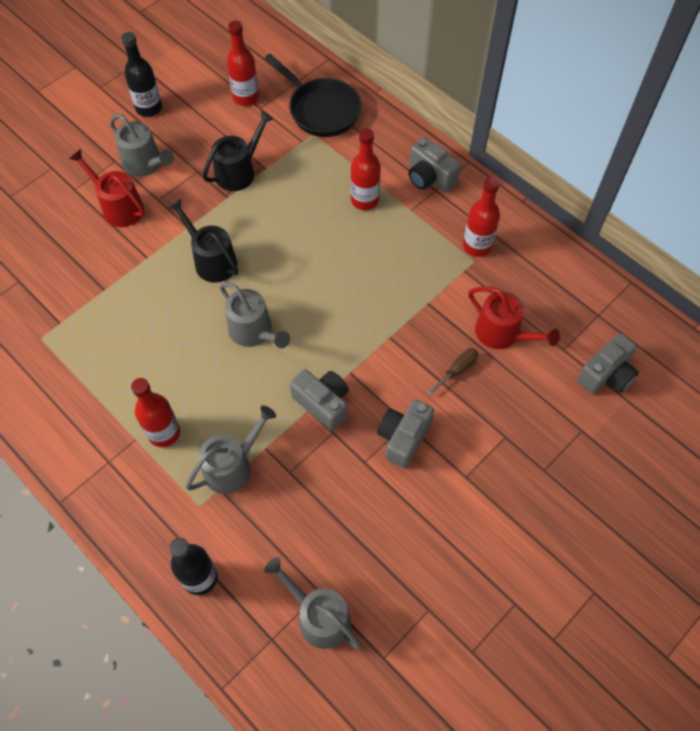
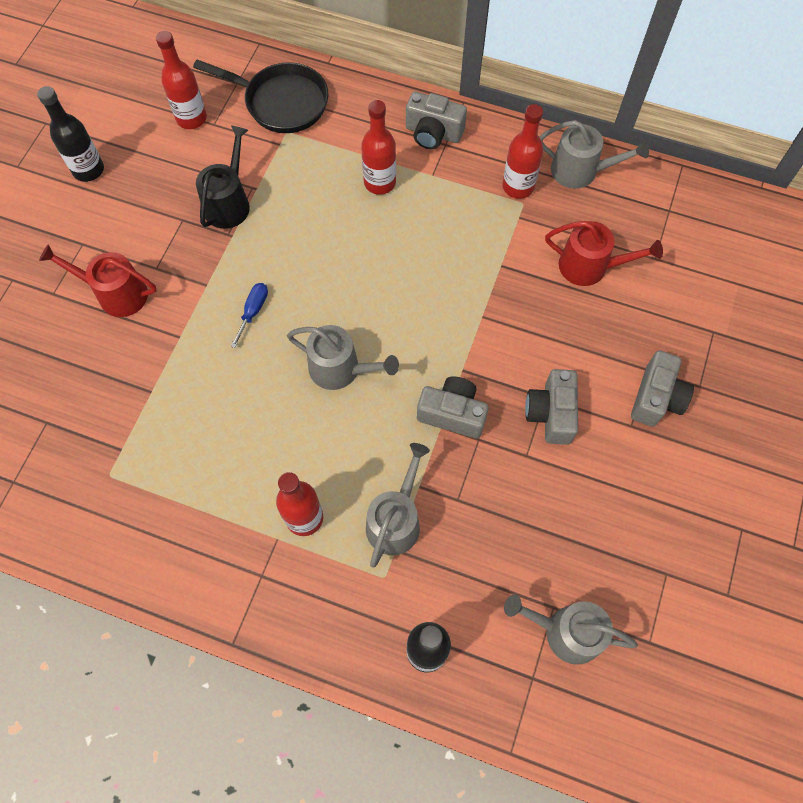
camera: 25 degrees left, 5 degrees up
(145, 164) = (119, 234): grey watering can -> grey watering can (580, 171)
(212, 260) = (253, 311): black watering can -> blue screwdriver
(457, 370) = (566, 322): brown screwdriver -> none
(606, 375) = (707, 267): grey camera -> grey camera (656, 398)

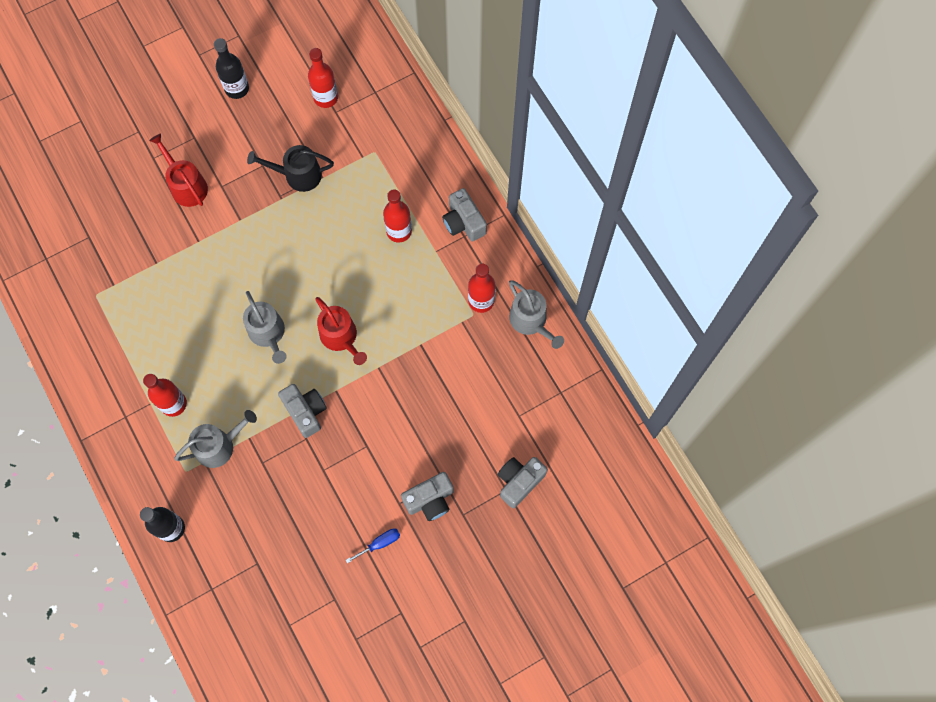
camera: 40 degrees right, 5 degrees up
(229, 203) = (298, 175): black watering can -> black watering can turned 150 degrees counterclockwise
(253, 311) = (251, 258): blue screwdriver -> blue screwdriver (380, 543)
(281, 102) = (389, 128): black pan -> none
(551, 413) = (360, 458): grey camera -> grey camera (519, 482)
(566, 632) = (251, 581): grey watering can -> none
(589, 266) = (472, 388): red watering can -> red watering can (341, 337)

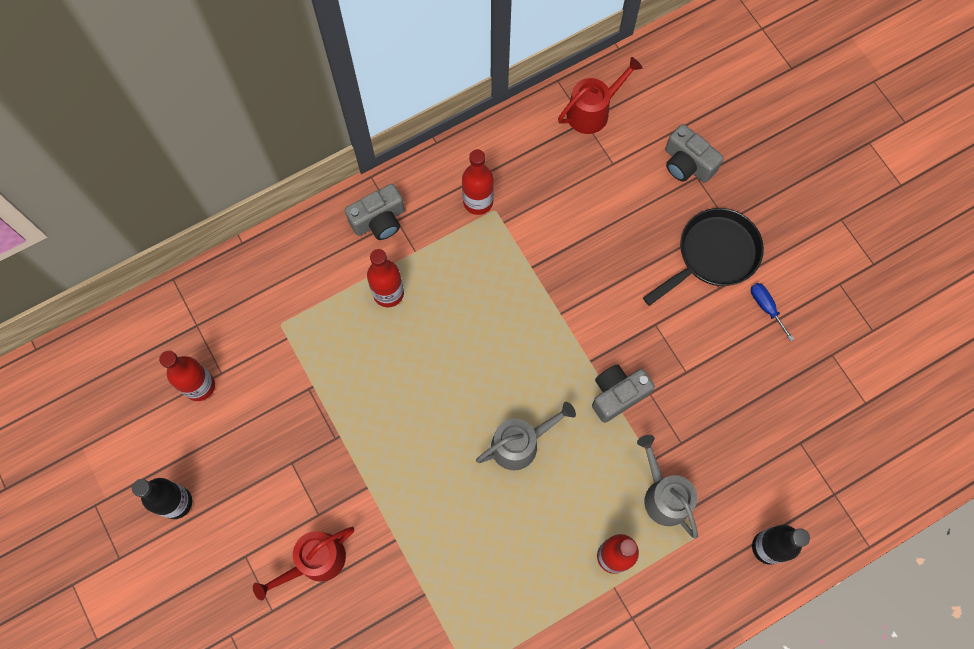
camera: 90 degrees left, 0 degrees up
(298, 175) = (307, 416): black watering can -> none
(341, 337) = (524, 357): red watering can -> red watering can (592, 111)
(430, 500) = (713, 255): grey camera -> black pan
(530, 321) = (502, 150): grey watering can -> none

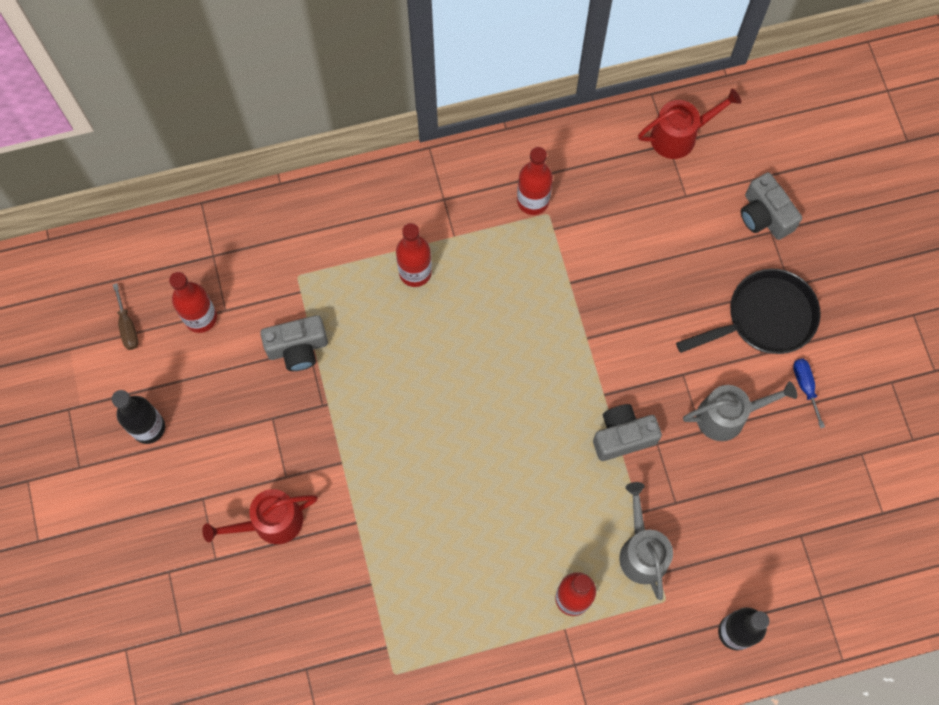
camera: 15 degrees right, 0 degrees up
(132, 412) = (127, 327): none -> brown screwdriver
(379, 220) = (425, 195): grey camera -> grey camera (298, 348)
(520, 444) = (508, 460): grey watering can -> grey watering can (727, 416)

